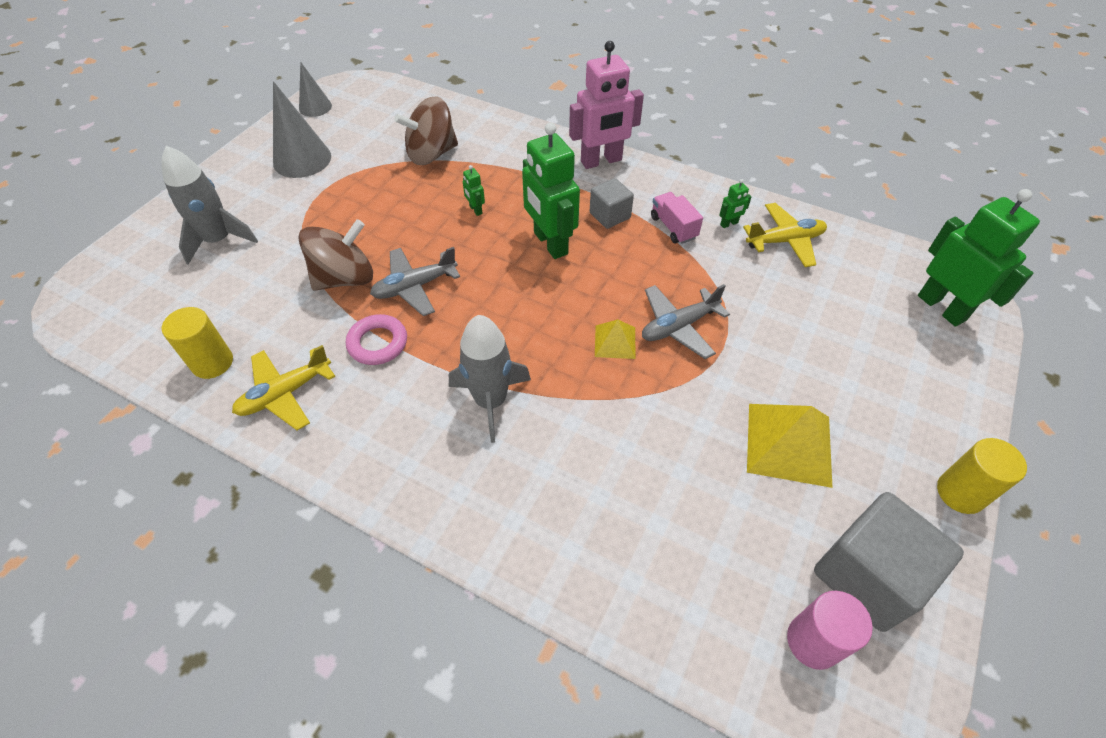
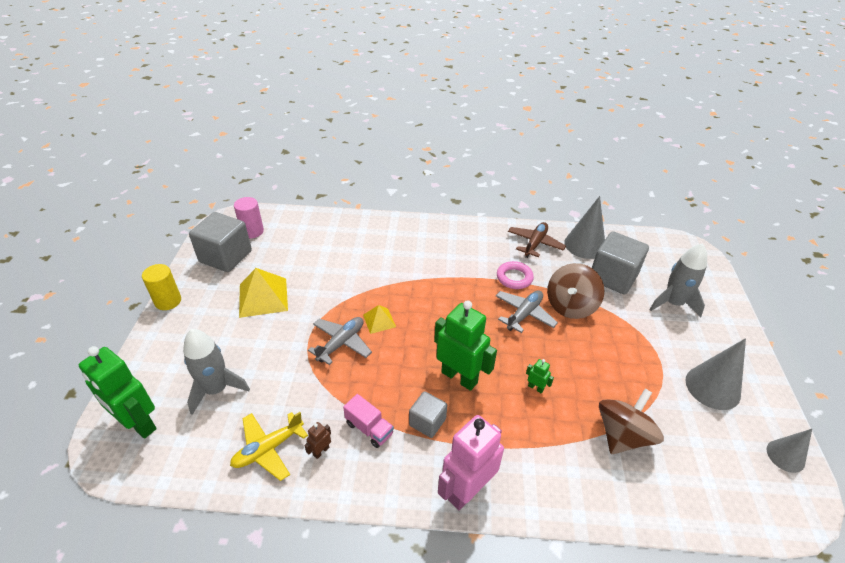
camera: 155 degrees right, 10 degrees down
(212, 363) = (585, 245): yellow cylinder -> grey cone
(242, 297) = (613, 277): none -> grey cube
(285, 394) = (535, 244): yellow plane -> brown plane
(491, 401) = (432, 270): grey rocket -> grey rocket (216, 389)
(729, 224) = (321, 451): green robot -> brown robot

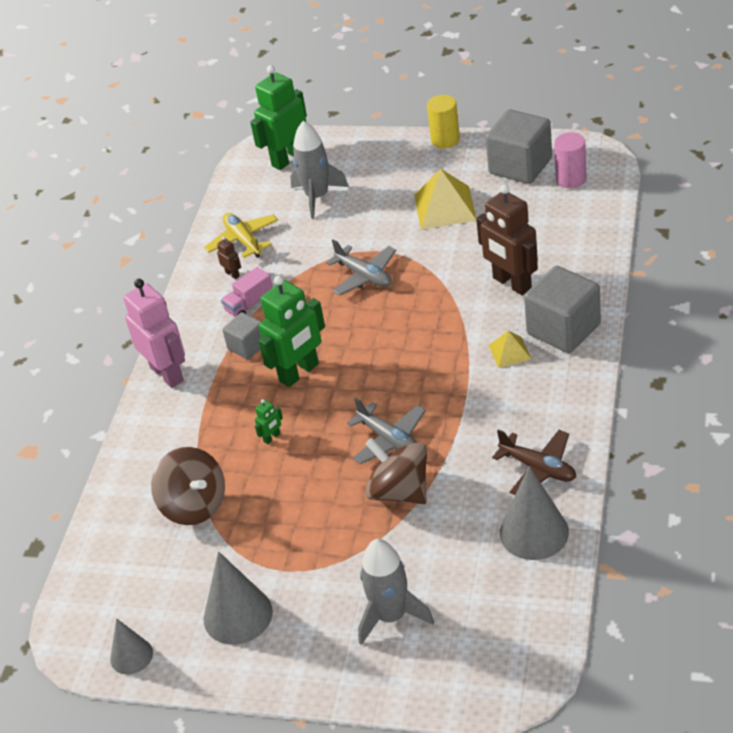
camera: 105 degrees right, 0 degrees up
(363, 258) = (511, 283): none -> brown robot
(379, 320) = (395, 304): yellow pyramid -> yellow pyramid (509, 352)
(514, 278) = (461, 436): pink ring -> none
(613, 277) = (455, 553): grey cube -> grey cube (563, 329)

